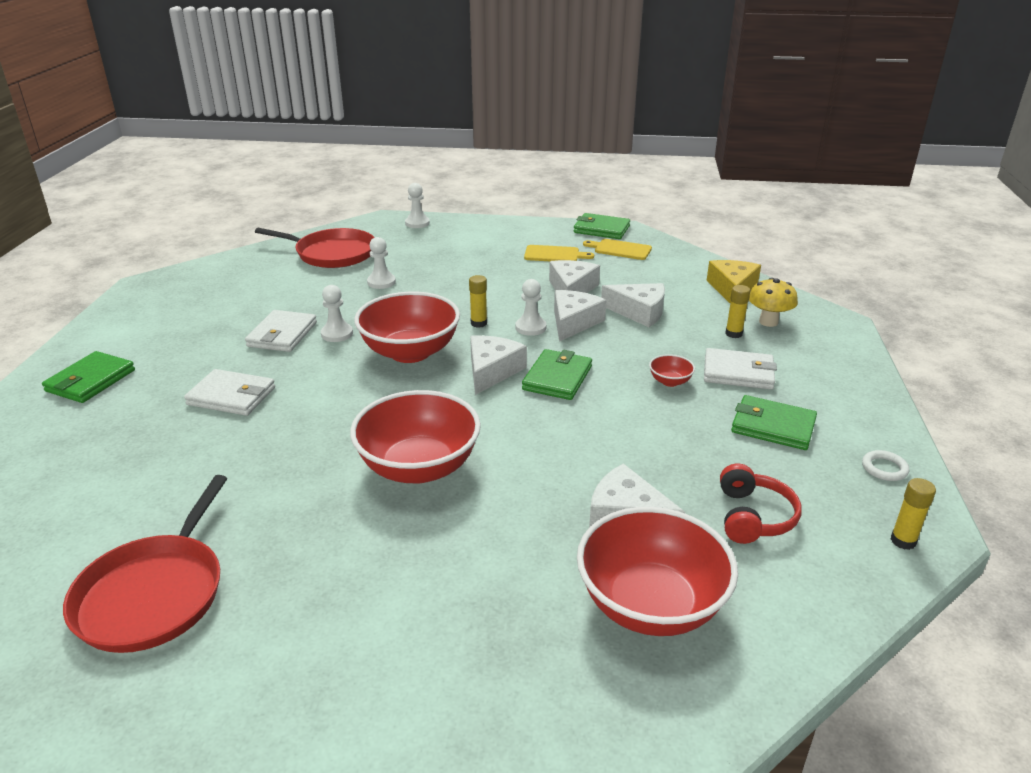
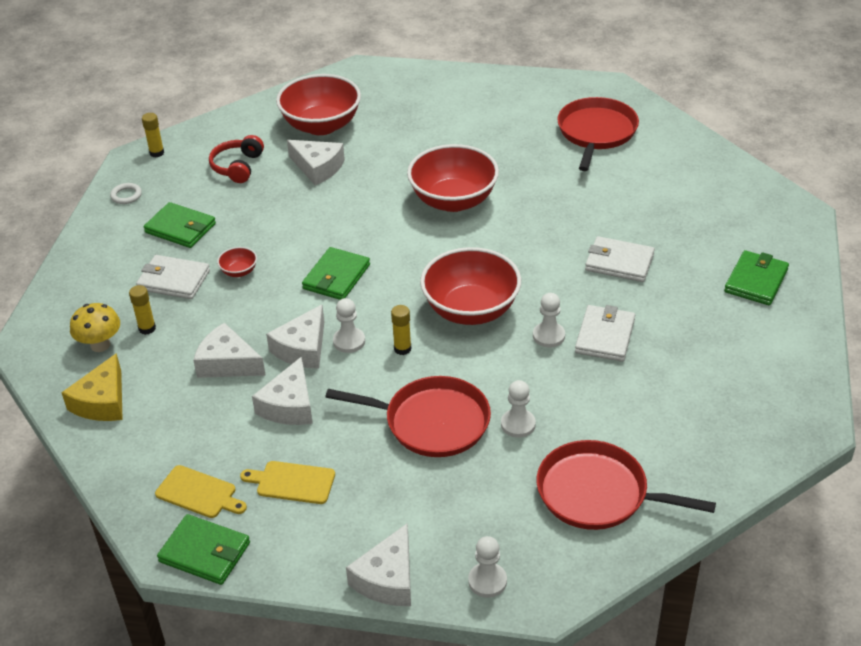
camera: 175 degrees left, 10 degrees up
(451, 282) = (432, 422): none -> red pan
(492, 371) = (394, 285): white cheese -> white cheese (388, 579)

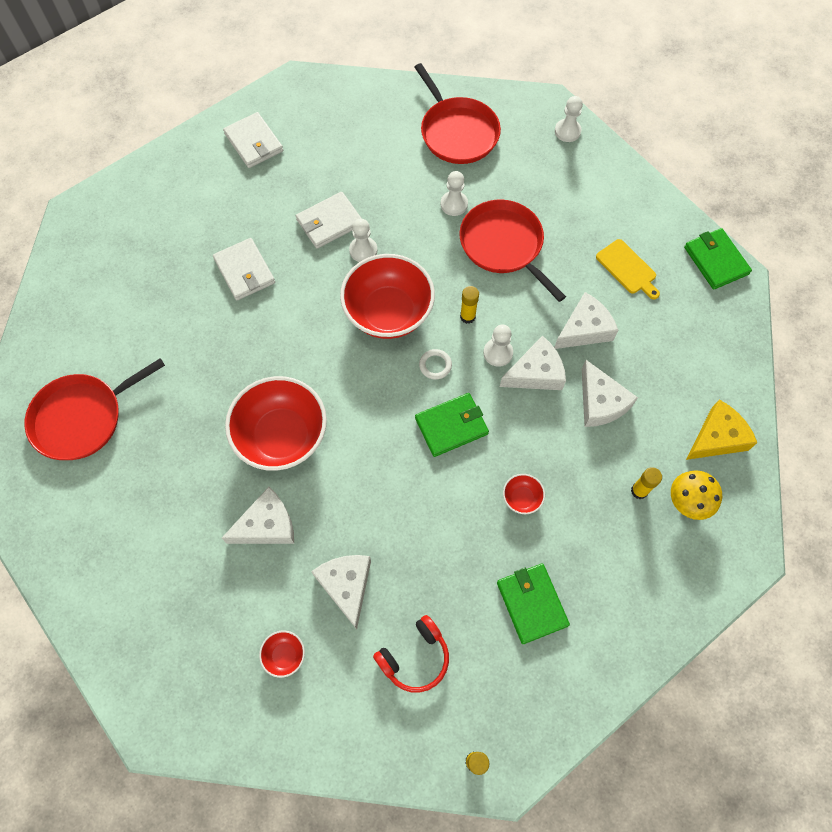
camera: 140 degrees left, 25 degrees up
(126, 195) = (550, 706): white ring -> white ring (435, 365)
(174, 280) = (582, 534): white wallet -> white wallet (254, 143)
(198, 493) = (693, 305): yellow cutting board -> none
(321, 125) = (284, 655): red bowl -> red bowl, size x0.42
(388, 579) = (620, 170): white cheese -> white cheese (267, 525)
(756, 281) = (185, 186): green wallet -> none

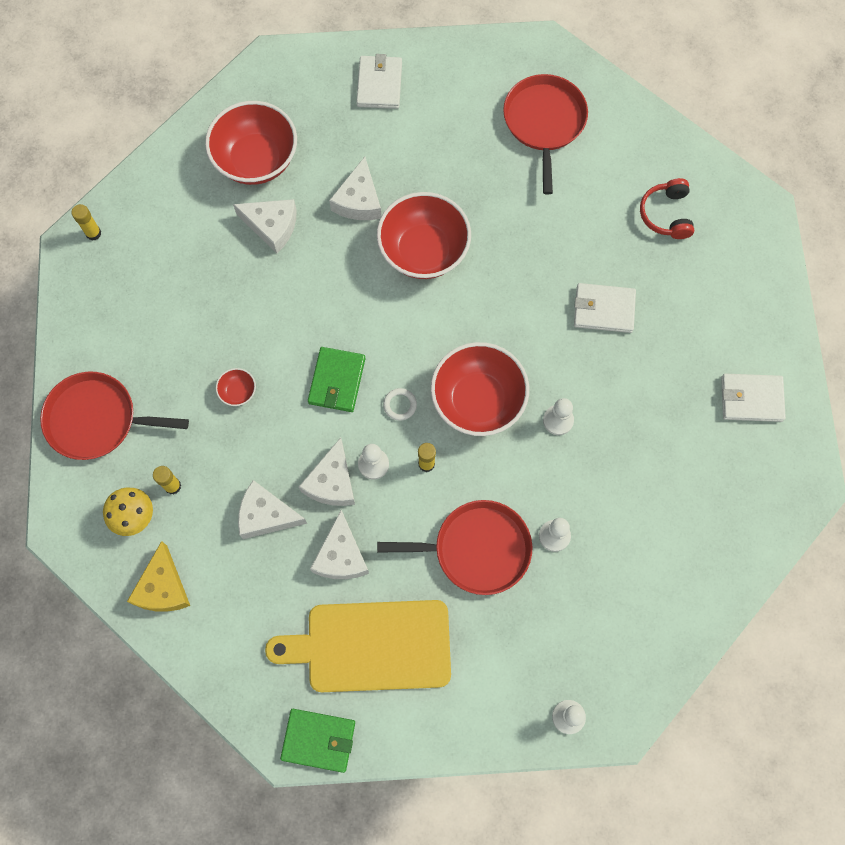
camera: 125 degrees right, 5 degrees up
(284, 655) = (256, 160): red bowl -> red bowl, size x2.40
(329, 222) = (609, 410): white wallet -> white wallet (379, 84)
(415, 657) = (187, 239): red headphones -> red headphones (666, 214)
(457, 132) = (640, 601): red pan -> red pan (97, 419)
(532, 603) = (158, 342): green wallet -> none
(627, 268) = (371, 646): yellow cutting board -> yellow cutting board, size x2.16

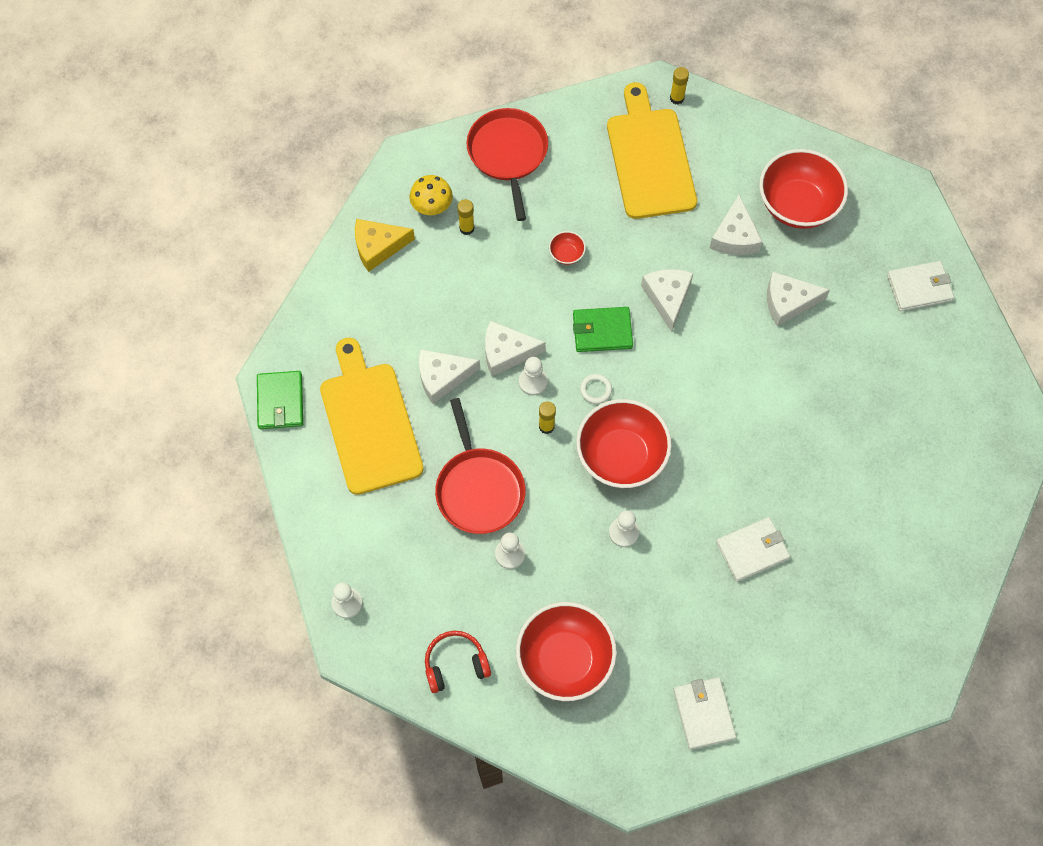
camera: 75 degrees right, 5 degrees down
(155, 279) = (650, 158): none -> yellow cutting board
(266, 515) = (461, 308): white cheese -> white cheese (667, 297)
(424, 251) = (756, 372): red bowl -> red bowl (565, 659)
(544, 122) = (937, 449): red pan -> none
(603, 309) = (752, 550): white wallet -> white wallet turned 75 degrees clockwise
(666, 214) = (879, 590): red headphones -> red headphones (455, 664)

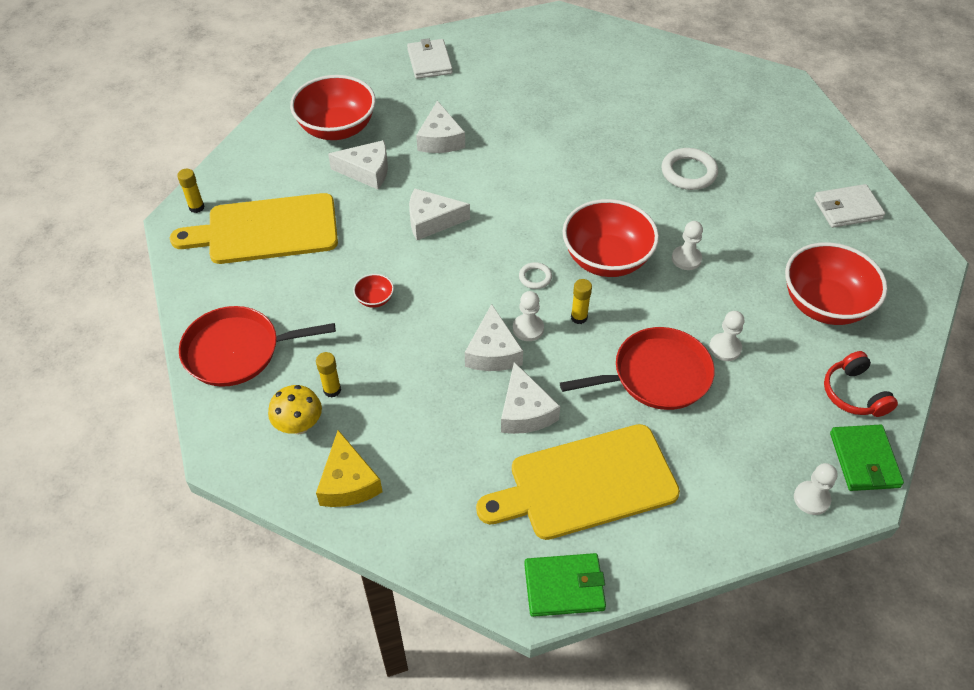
camera: 90 degrees left, 15 degrees down
(602, 331) = (468, 271): green wallet -> green wallet (864, 460)
(752, 550) = (688, 172): white wallet -> white ring

